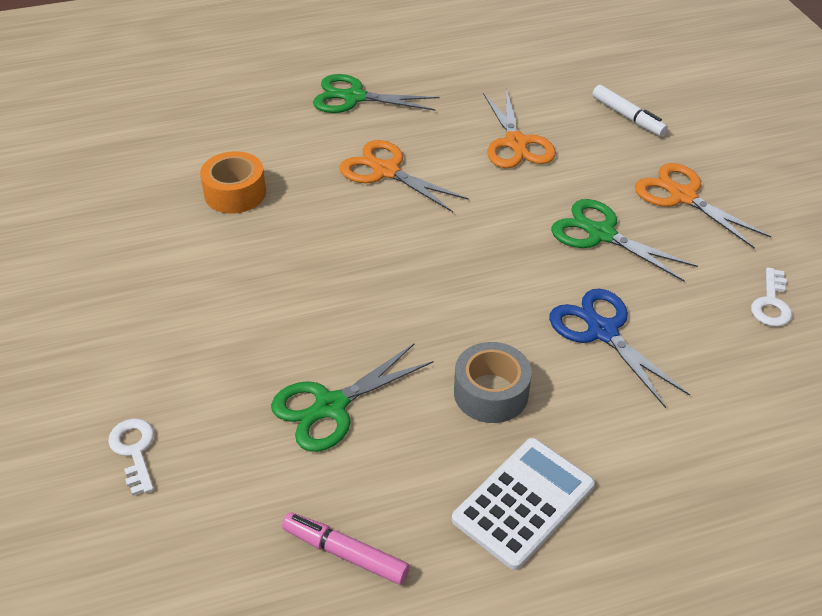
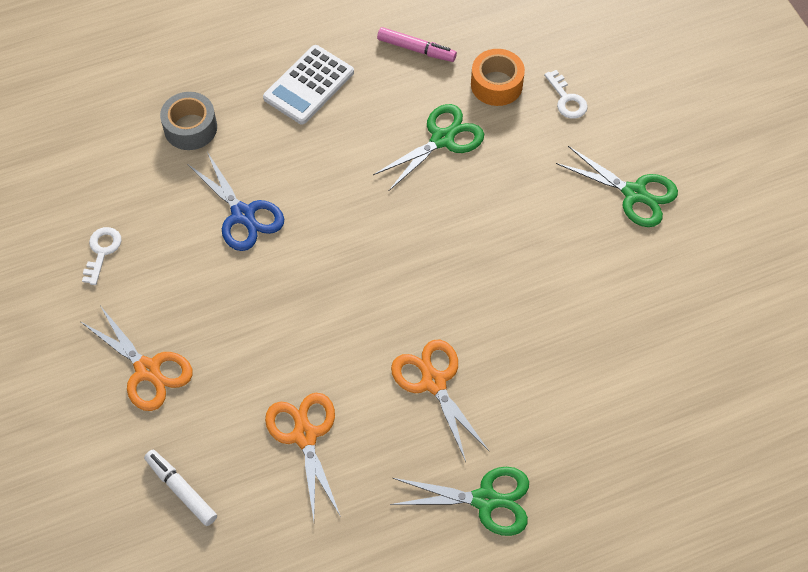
camera: 175 degrees right, 15 degrees up
(235, 193) = (572, 341): orange tape -> orange tape (496, 84)
(386, 171) = (434, 382): orange scissors -> orange scissors turned 150 degrees counterclockwise
(491, 393) = (330, 157): grey tape -> grey tape (190, 128)
(601, 234) = (231, 316): green scissors -> green scissors (634, 193)

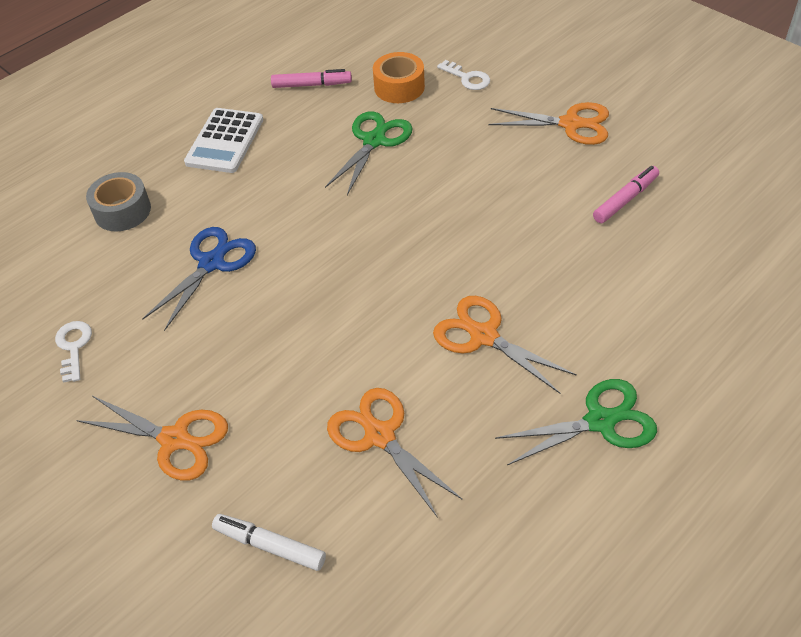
camera: 20 degrees left, 10 degrees down
(243, 214) = (211, 263): blue scissors -> blue scissors turned 90 degrees counterclockwise
(634, 193) = (570, 124): green scissors -> orange scissors
(635, 298) = (625, 200): none -> pink marker

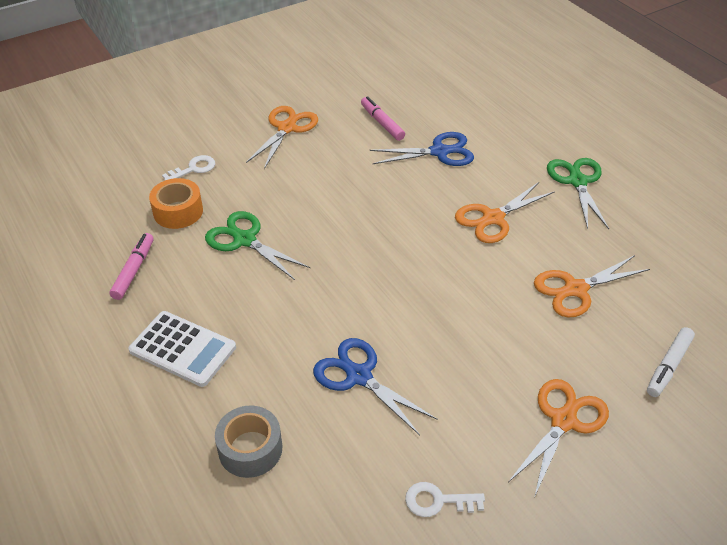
camera: 80 degrees left, 5 degrees down
(593, 263) = (439, 152): none -> blue scissors

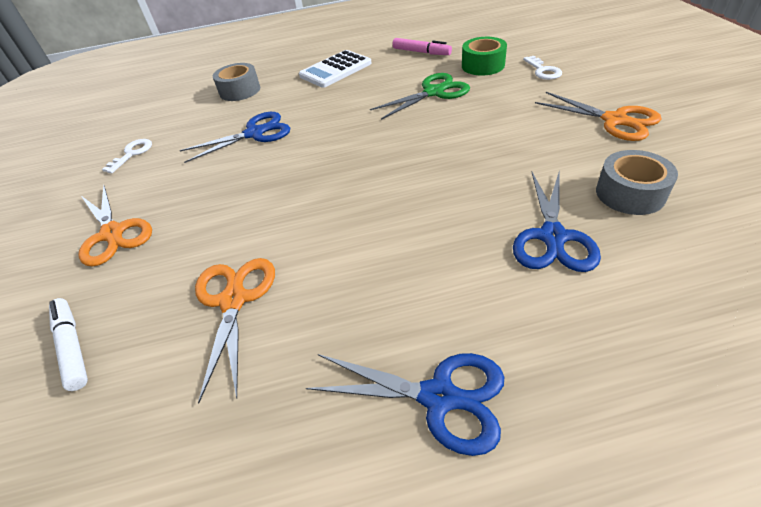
camera: 115 degrees right, 0 degrees up
(178, 211) = (483, 65): orange tape -> green tape
(382, 123) = (630, 193): pink marker -> grey tape
(493, 218) = (393, 257): orange scissors -> none
(577, 182) = (438, 397): green scissors -> blue scissors

